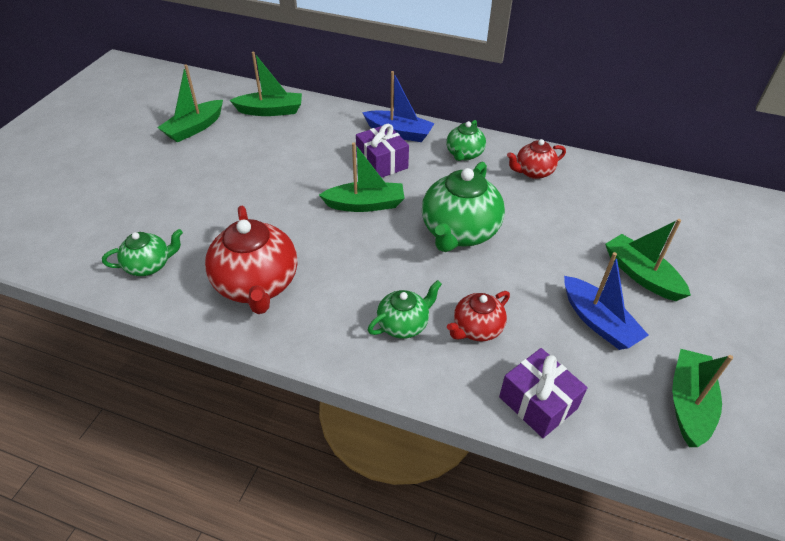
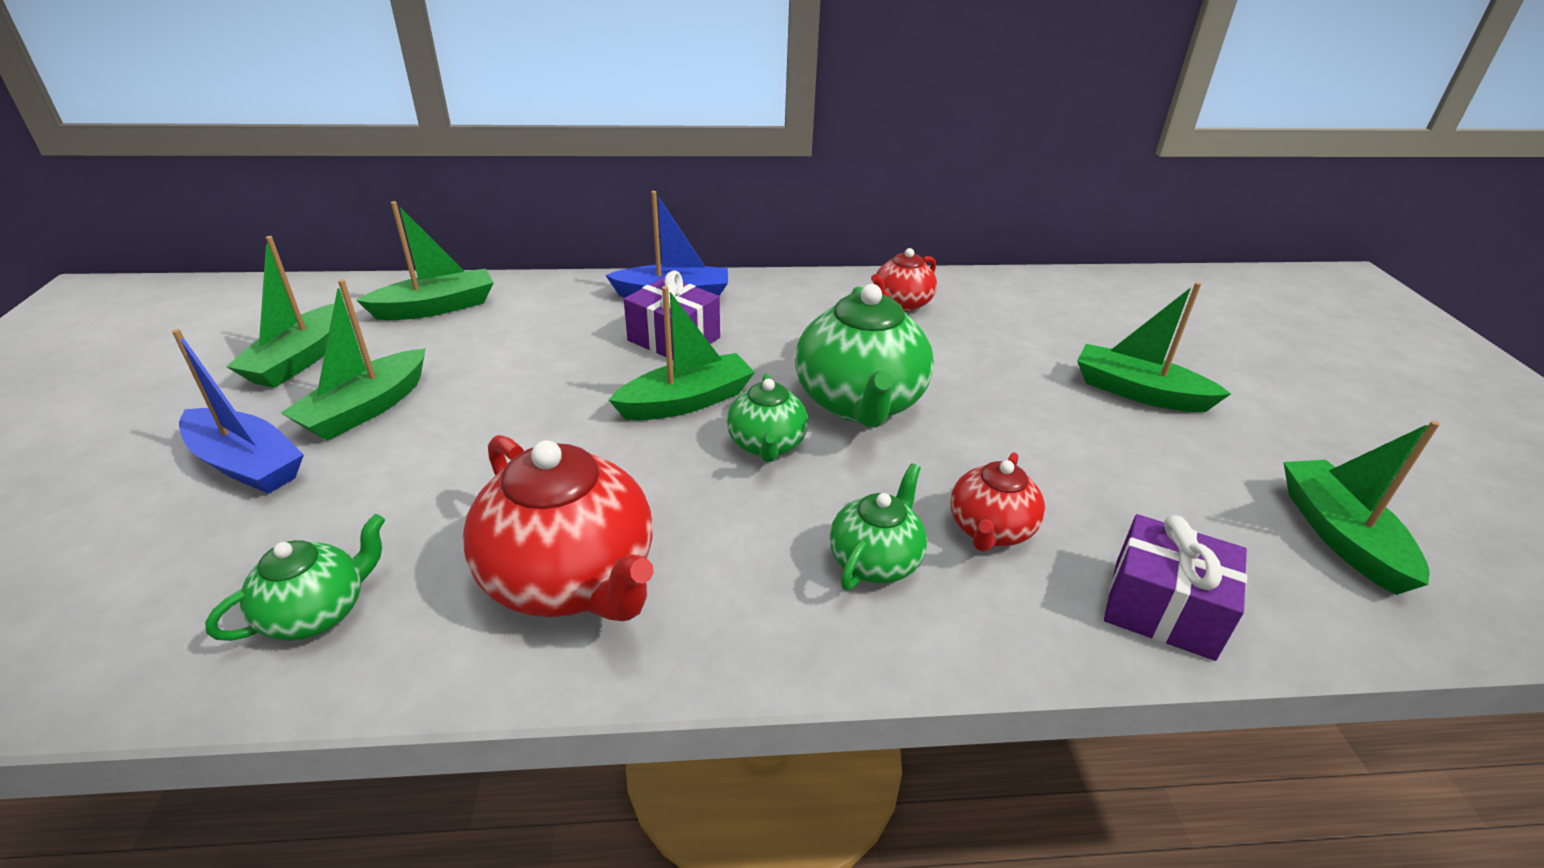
camera: 25 degrees left, 10 degrees down
(211, 165) = (366, 408): none -> green boat
(464, 154) = (790, 303): green teapot -> green teapot (767, 445)
(598, 321) = (1140, 466): blue boat -> blue boat (246, 464)

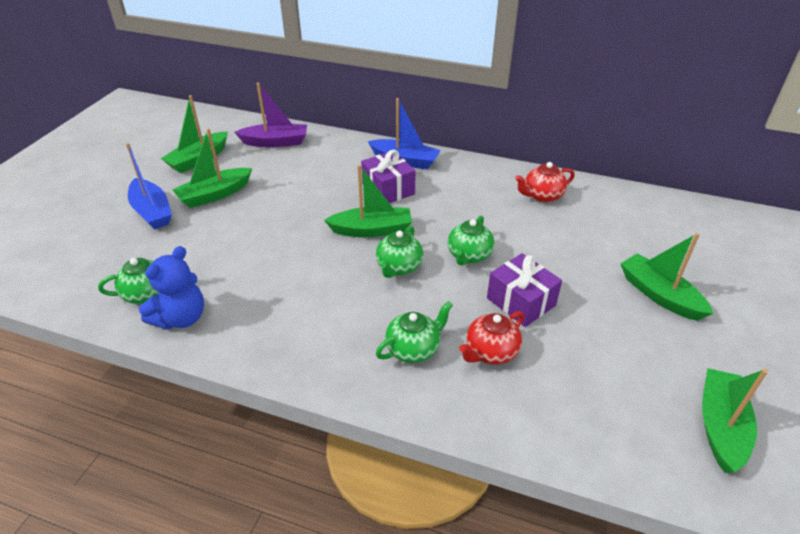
camera: 25 degrees right, 5 degrees up
(417, 638) = (181, 318): none -> blue teddy bear
(436, 307) = (275, 142): green boat -> purple boat
(571, 579) = (260, 311): red teapot -> none
(860, 403) = (469, 255): green teapot -> green teapot, size x0.56
(1163, 608) = (559, 428): purple gift -> purple gift (521, 302)

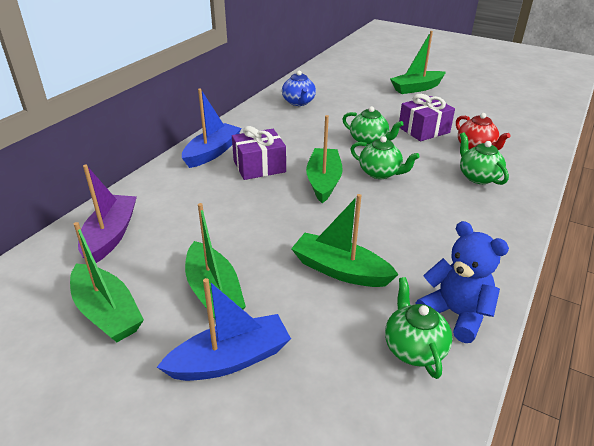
camera: 80 degrees left, 5 degrees down
(542, 196) = (299, 102): red teapot -> blue teapot
(720, 426) = (518, 96): green boat -> green boat (340, 270)

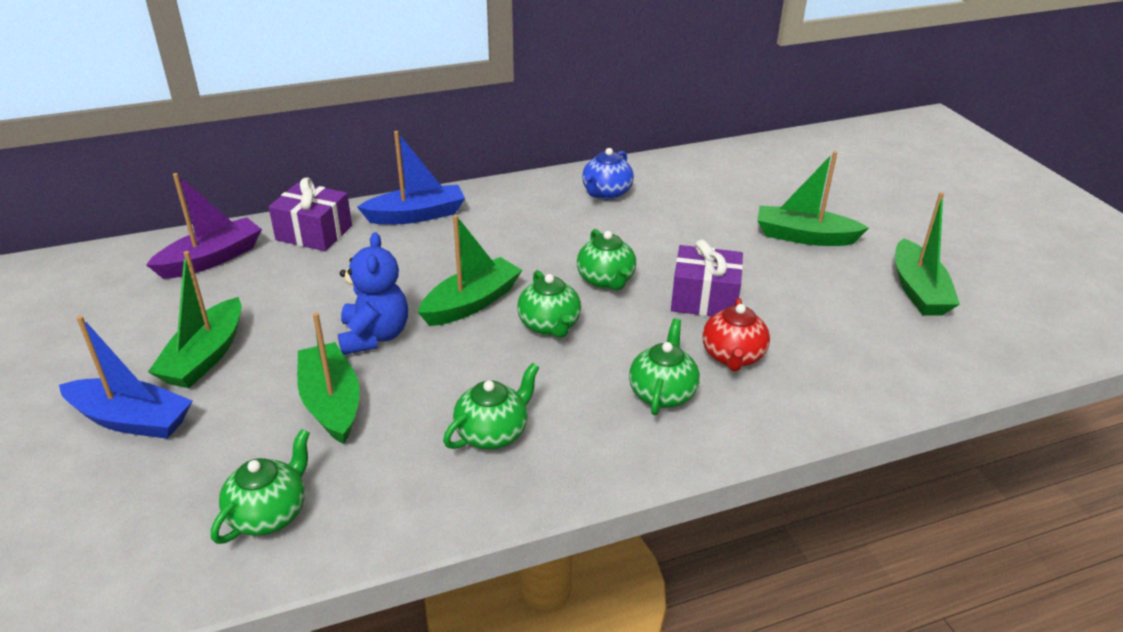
camera: 40 degrees right, 0 degrees up
(107, 312) = (116, 325): green boat -> green boat (918, 290)
(259, 166) = (435, 253): purple gift -> purple gift (314, 233)
(444, 235) = (493, 433): none -> green teapot
(455, 314) = (358, 514): blue teddy bear -> blue teddy bear (374, 336)

